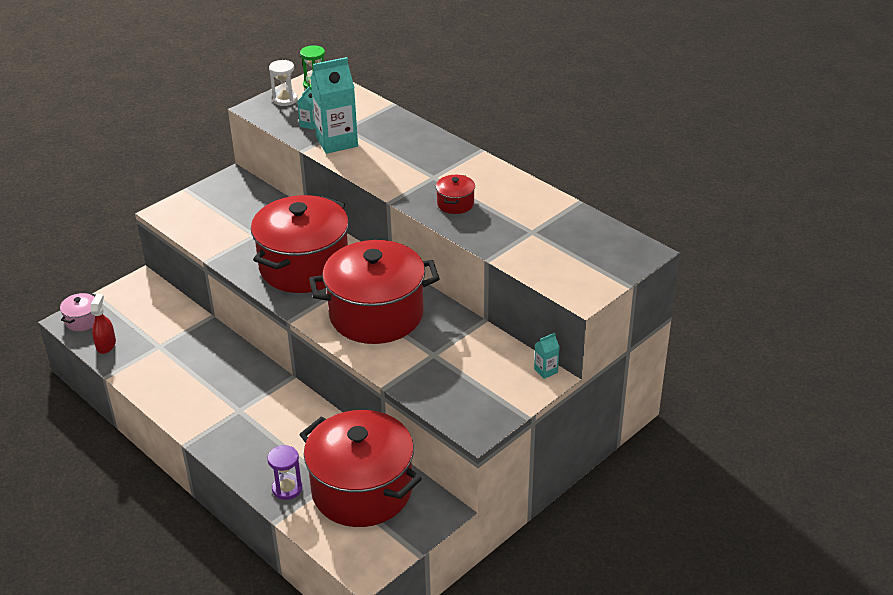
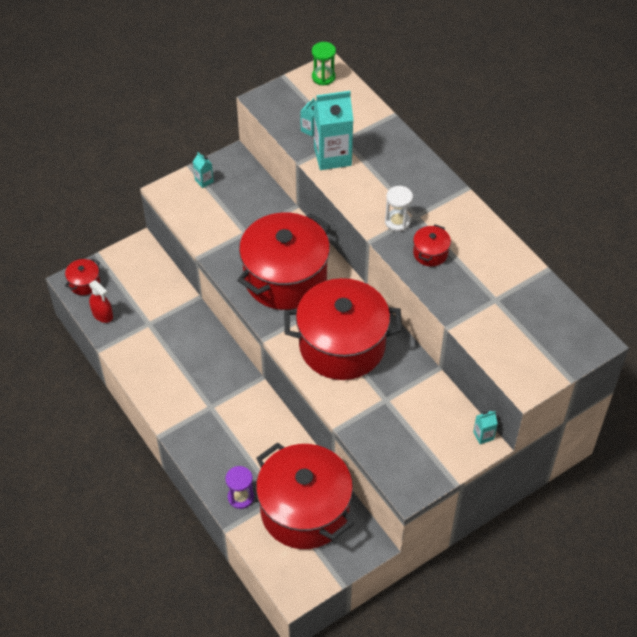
camera: 10 degrees right, 15 degrees up
(82, 320) = (84, 283): pink pot -> red pot
(106, 345) = (102, 314): red spray bottle -> red spray bottle turned 120 degrees clockwise
(203, 199) = (204, 181): none -> turquoise carton
(285, 100) = (291, 93): white hourglass -> white hourglass (397, 221)

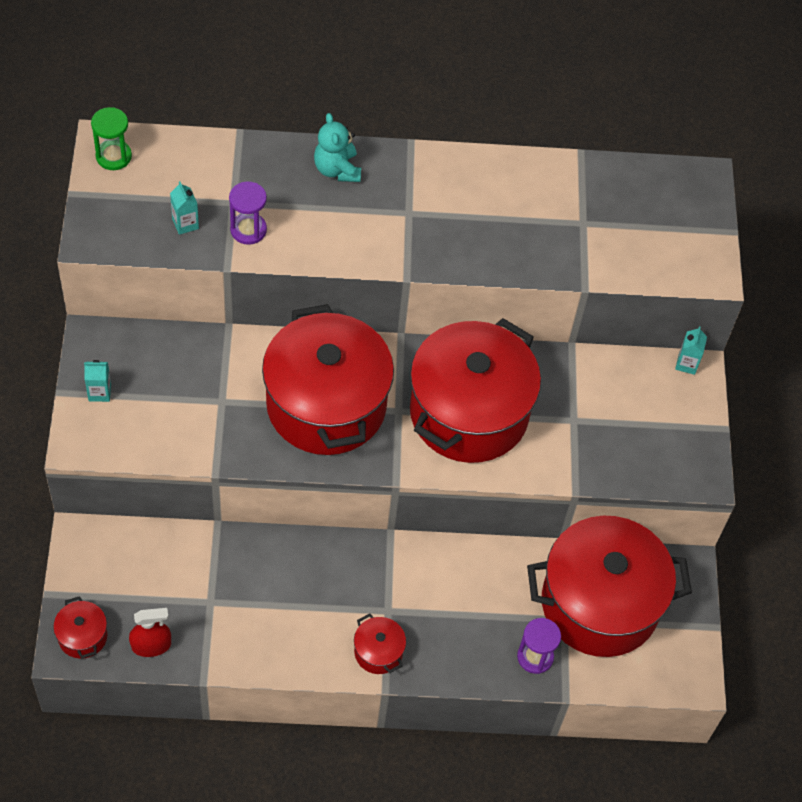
camera: 60 degrees left, 5 degrees up
(332, 156) = (248, 230): turquoise carton -> purple hourglass
(397, 221) = (402, 235): white hourglass -> none
(412, 168) = (337, 169): none -> turquoise teddy bear
(430, 253) = (472, 236): red pot -> red pot (378, 652)

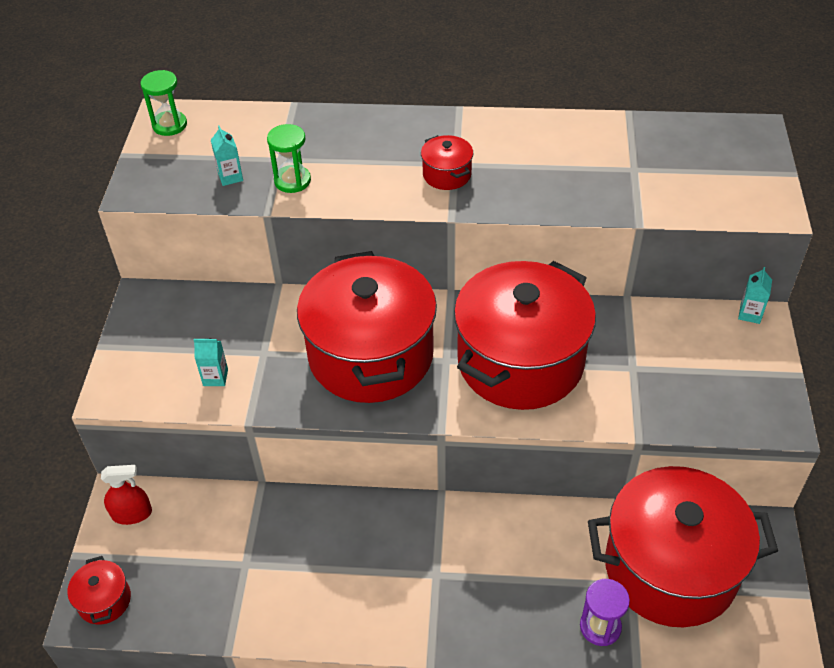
camera: 10 degrees right, 10 degrees down
(99, 392) = (140, 346): turquoise carton -> turquoise carton (215, 377)
(151, 645) = (176, 610): red spray bottle -> red spray bottle (132, 514)
(248, 230) = (292, 181): purple hourglass -> green hourglass
(337, 169) = (385, 131): turquoise teddy bear -> none
(378, 652) = (424, 620): red pot -> red pot (447, 174)

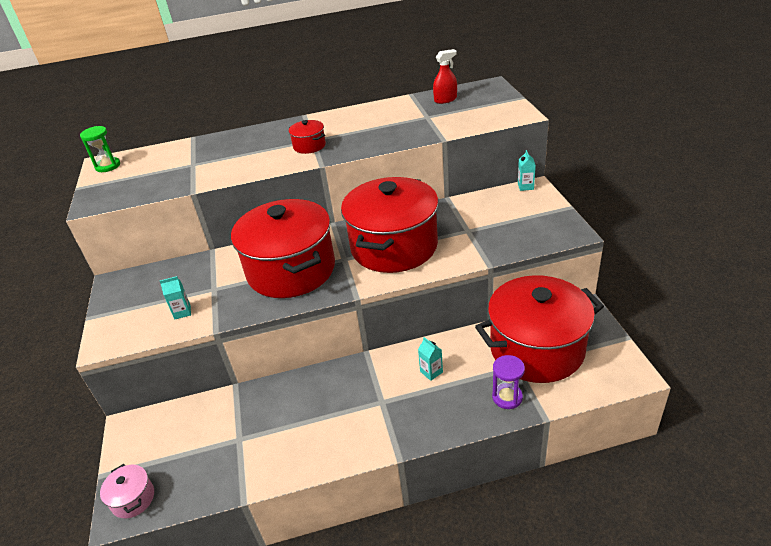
camera: 15 degrees left, 10 degrees down
(104, 600) = (133, 499): red pot -> pink pot
(132, 514) = (140, 433): red spray bottle -> red spray bottle (445, 99)
(230, 177) = (160, 181): turquoise carton -> turquoise carton (431, 372)
(292, 181) = (205, 172): green hourglass -> none

